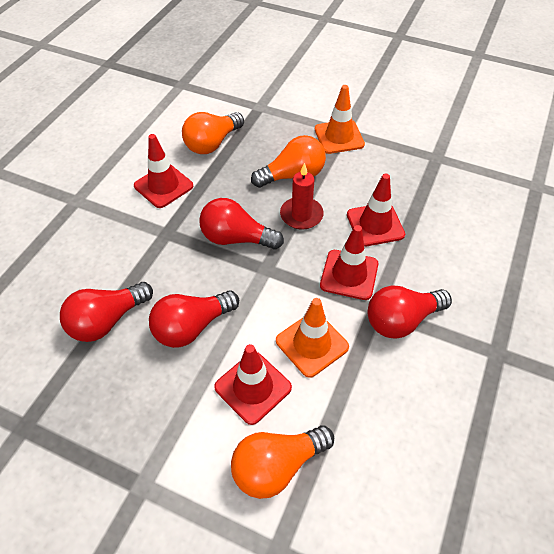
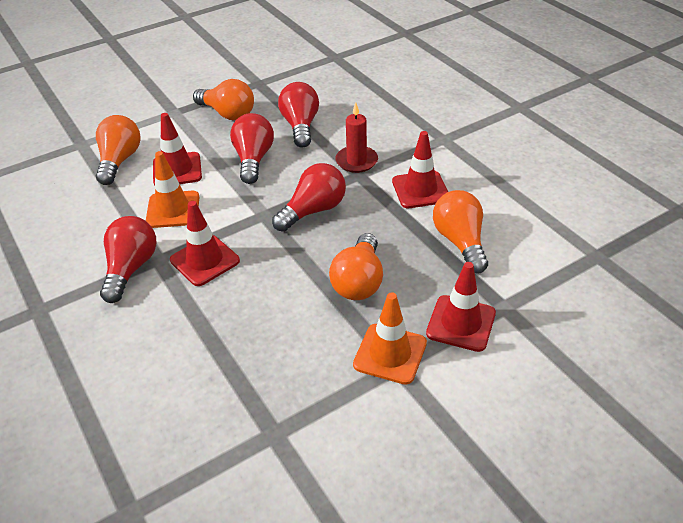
camera: 125 degrees right, 10 degrees down
(115, 413) = (228, 113): none -> orange light bulb
(301, 215) = (300, 262): red candle -> red candle (356, 161)
(375, 225) = (236, 309): red traffic cone -> red traffic cone (461, 323)

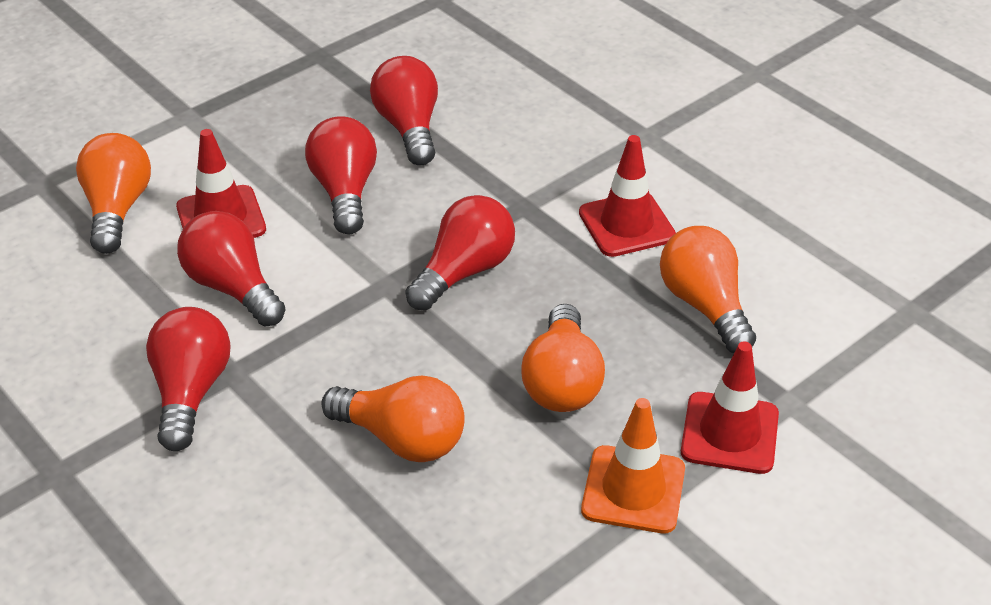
camera: 10 degrees left, 0 degrees up
(173, 210) = (233, 287): orange traffic cone -> red light bulb
(205, 260) = (308, 368): red traffic cone -> none
(228, 113) = (280, 113): orange light bulb -> orange light bulb (402, 439)
(356, 161) = (515, 183): red candle -> none

